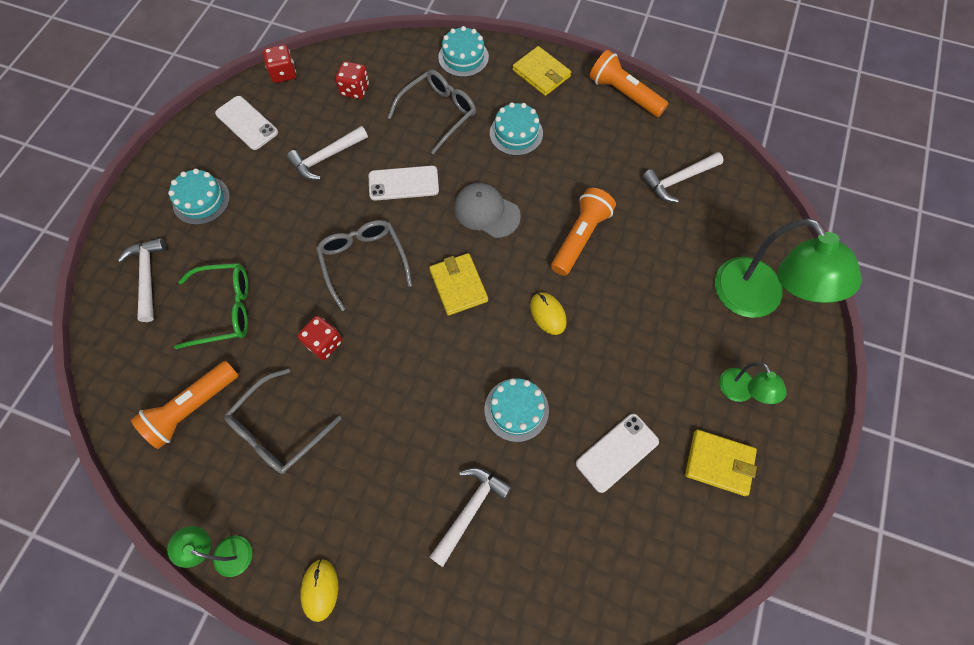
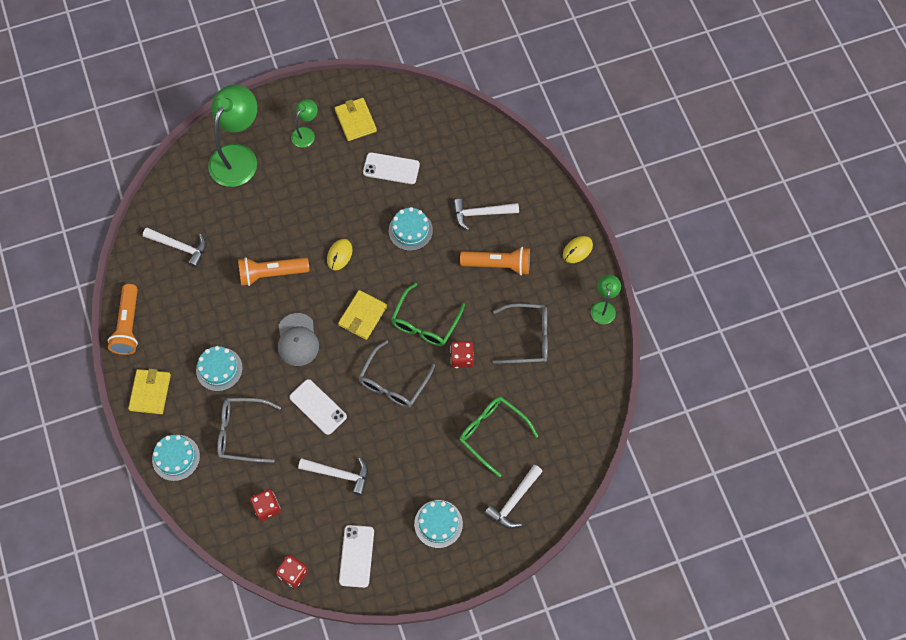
camera: 130 degrees left, 0 degrees up
(192, 408) = (558, 393): orange flashlight -> orange flashlight (498, 265)
(225, 552) = (604, 307): green lamp -> green lamp turned 150 degrees counterclockwise
(395, 338) = (425, 323): none -> green glasses

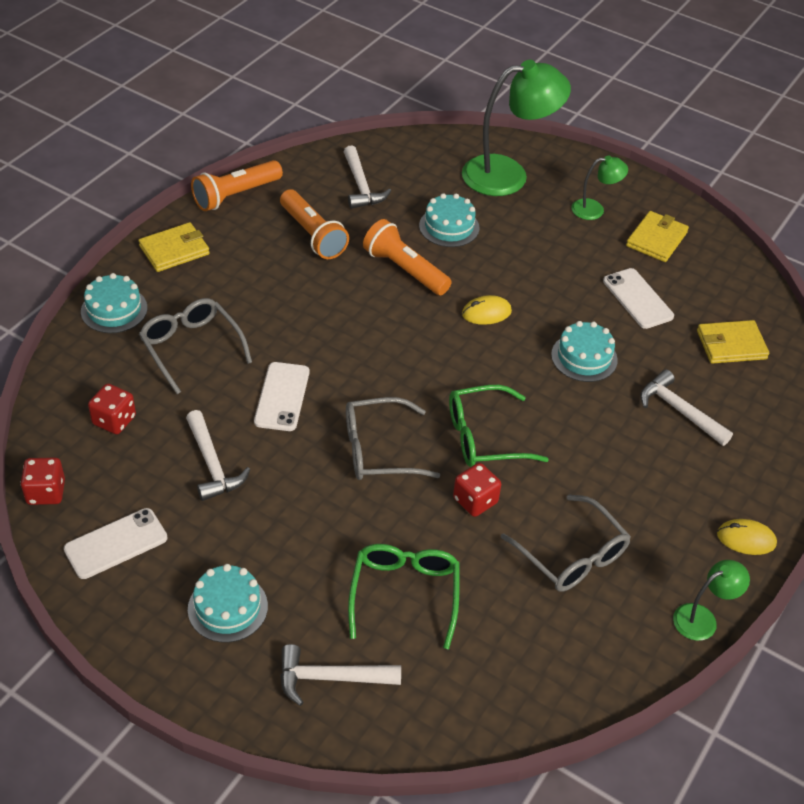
camera: 50 degrees right, 20 degrees down
(219, 369) = (251, 288): turquoise cake -> turquoise cake (449, 227)
(297, 340) = (348, 333): grey cap -> none
(362, 316) = (434, 374): yellow wallet -> yellow wallet (731, 345)
(498, 265) = (634, 466): orange flashlight -> orange flashlight (312, 235)

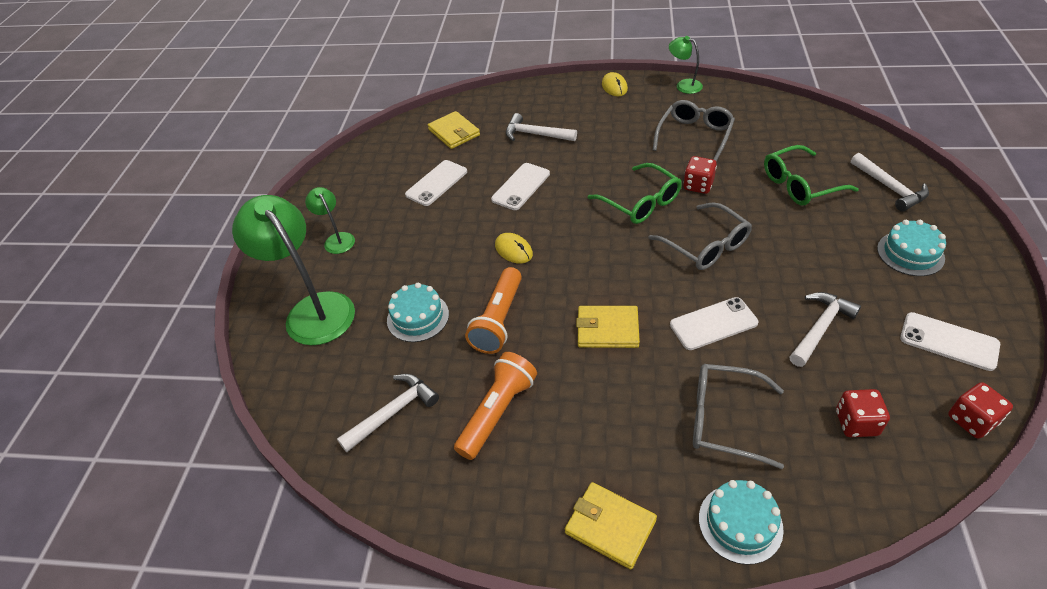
camera: 110 degrees left, 0 degrees up
(191, 348) = (724, 419): grey glasses -> grey glasses turned 75 degrees clockwise
(236, 195) = (477, 523): orange flashlight -> none
(584, 357) = (521, 186): turquoise cake -> white phone
(656, 239) = (357, 195): yellow wallet -> yellow wallet (607, 329)
(679, 410) = (535, 134): white hammer -> white hammer turned 90 degrees clockwise

